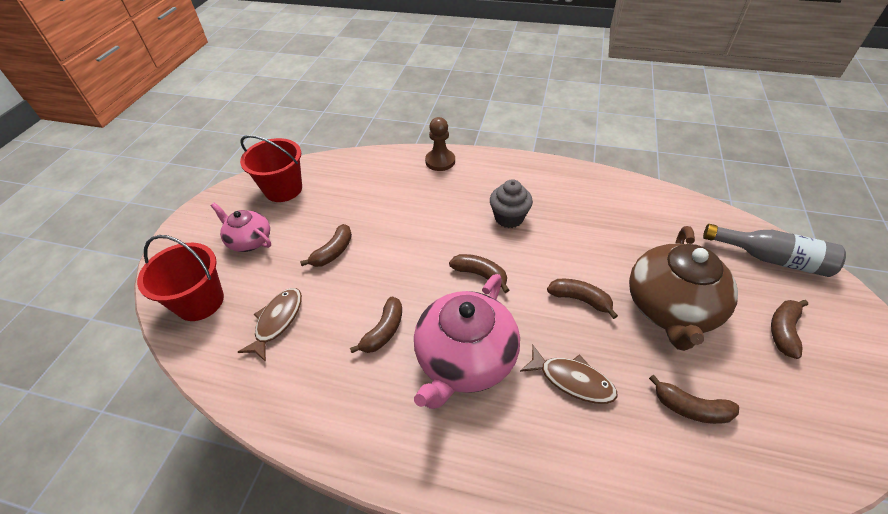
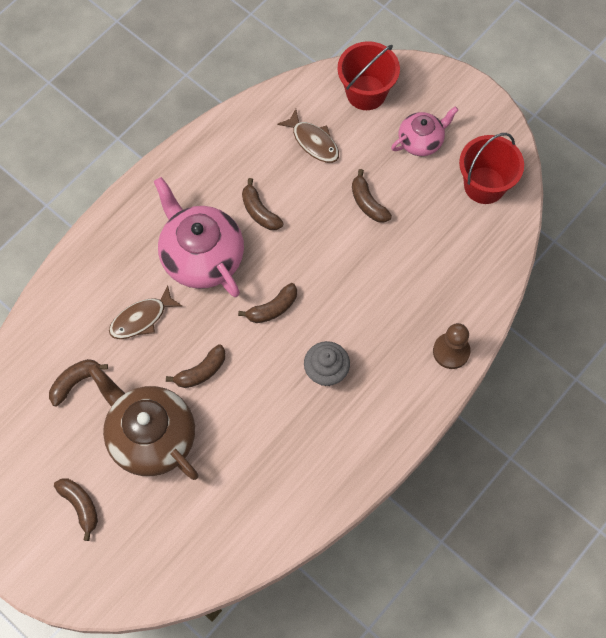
camera: 115 degrees right, 20 degrees up
(771, 258) = (142, 571): grey bottle -> none

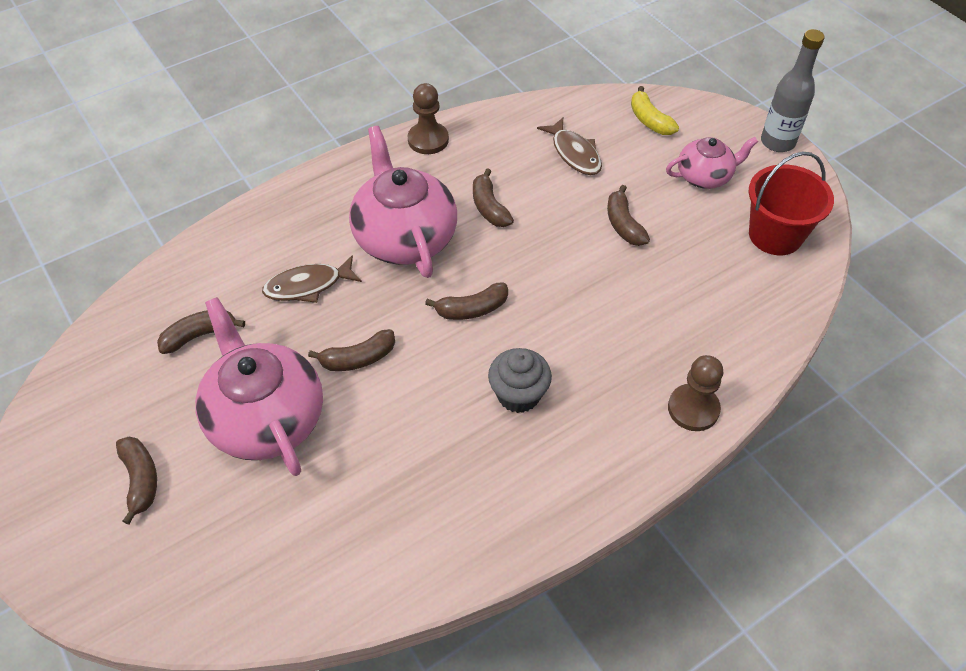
camera: 15 degrees right, 15 degrees down
(151, 436) = (266, 418): brown teapot -> pink teapot
(190, 156) = (428, 140): none -> brown pawn
(366, 93) = (649, 120): red bucket -> yellow banana
(472, 92) = (777, 142): none -> grey bottle

